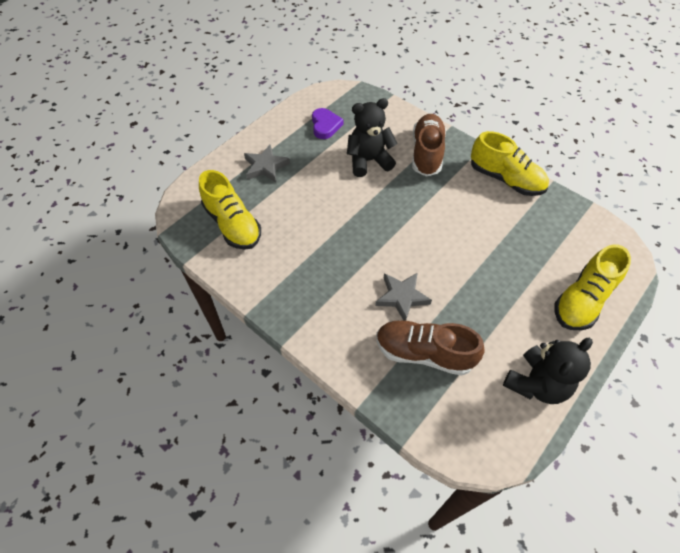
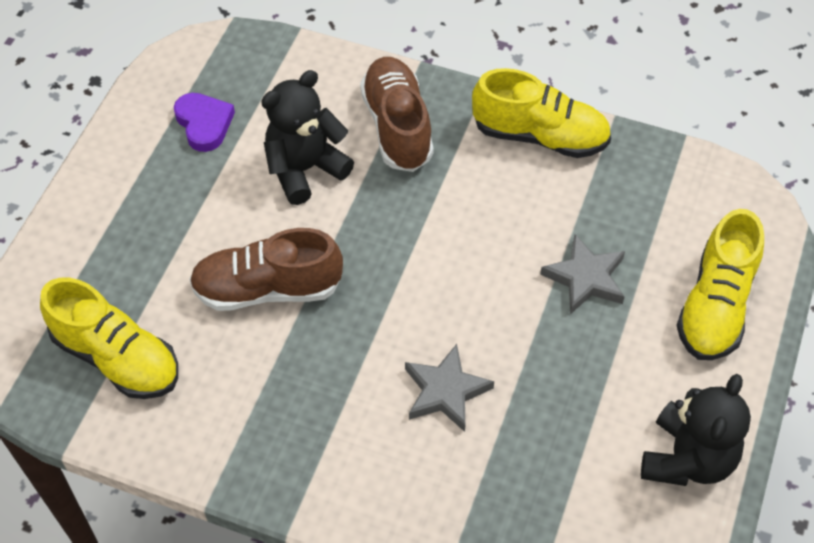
camera: 20 degrees left, 0 degrees up
(265, 166) = (130, 233): grey star -> grey star (585, 278)
(424, 353) = (510, 469): brown shoe -> brown shoe (267, 289)

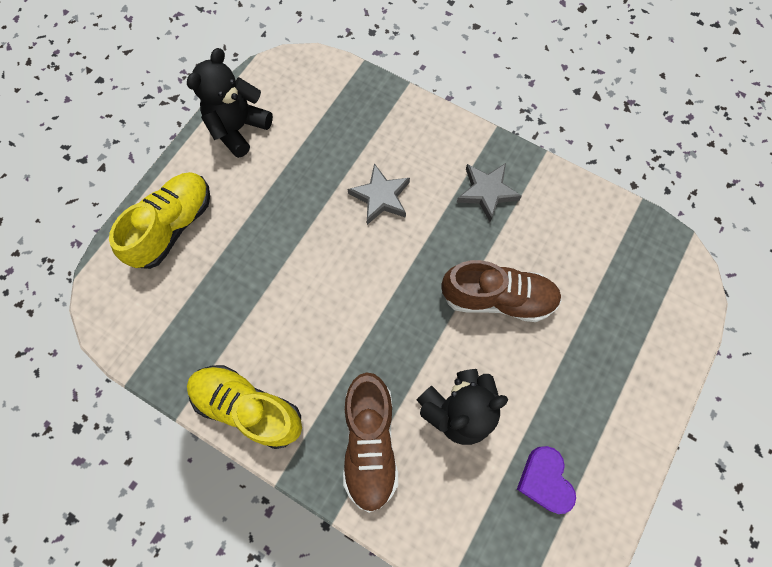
camera: 170 degrees left, 15 degrees up
(117, 357) = (610, 261): yellow shoe -> none
(585, 278) = (257, 264): grey star -> grey star (487, 192)

